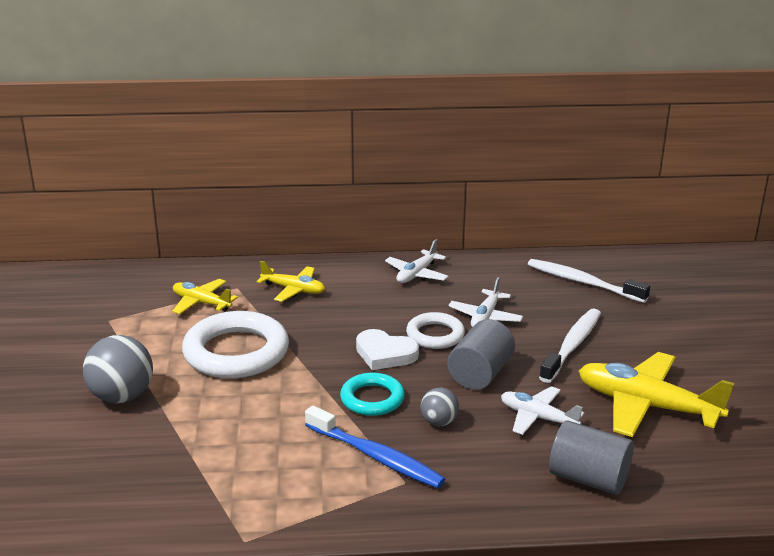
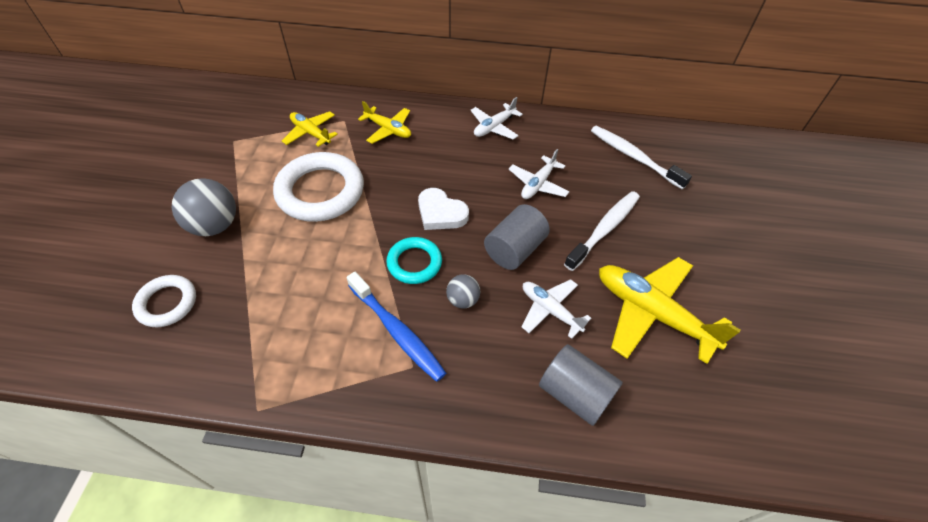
camera: 10 degrees right, 25 degrees up
(435, 335) = (489, 198): white ring -> white ring (167, 303)

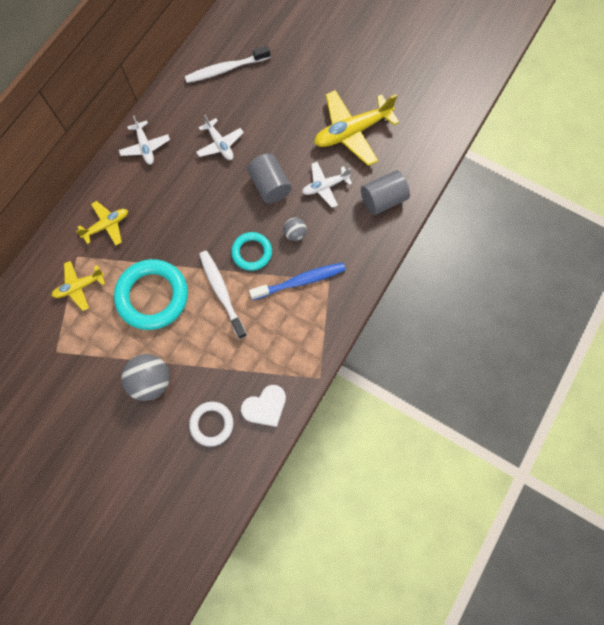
camera: 65 degrees left, 20 degrees up
(320, 191) = (152, 296): white ring -> turquoise ring
(441, 213) = (215, 219): white heart -> white heart (265, 407)
(604, 229) = (279, 123): white toothbrush -> white toothbrush (222, 292)

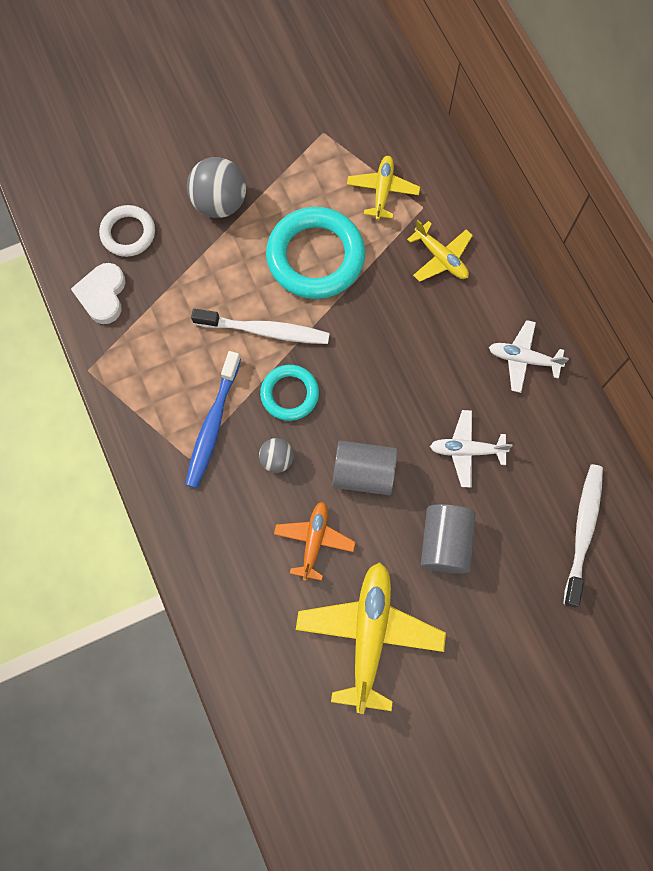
camera: 125 degrees right, 0 degrees up
(107, 226) = (441, 257): yellow plane -> yellow plane turned 45 degrees counterclockwise
(325, 186) = (314, 541): white plane -> orange plane
(383, 200) = (243, 602): grey cylinder -> grey cylinder (445, 543)

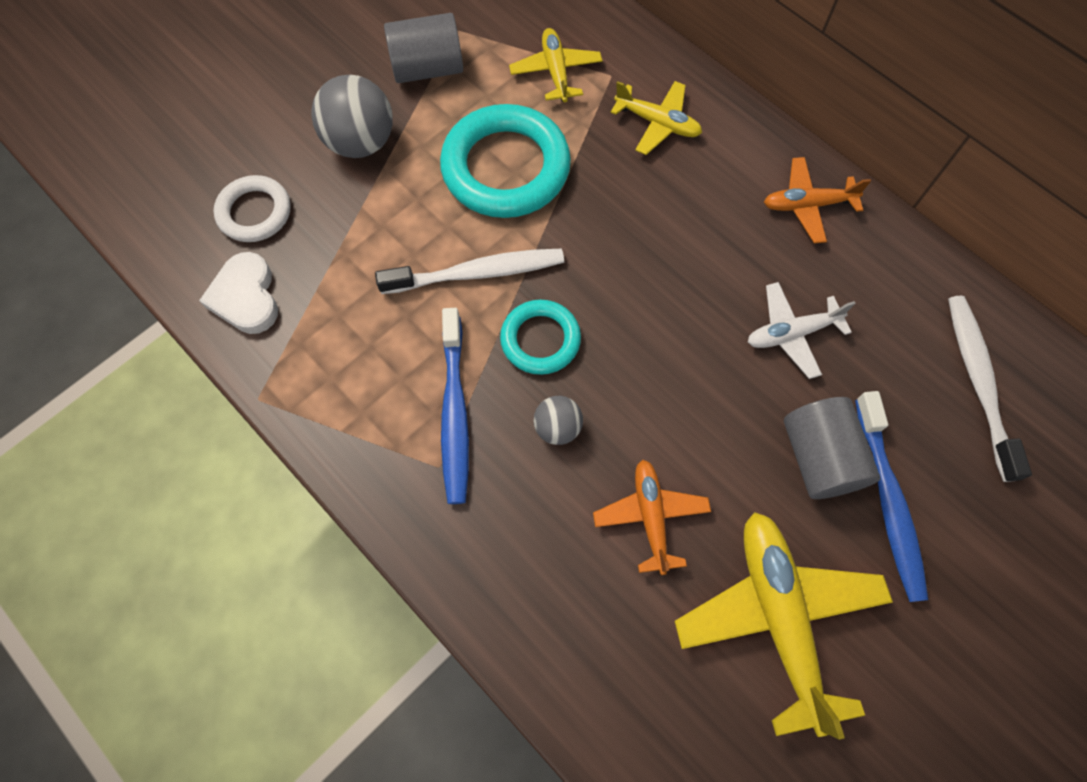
camera: 20 degrees left, 5 degrees down
(363, 473) = (676, 406): grey cylinder -> grey cylinder (428, 68)
(478, 588) = (888, 501): none -> blue toothbrush
(523, 359) = (807, 205): white plane -> orange plane

